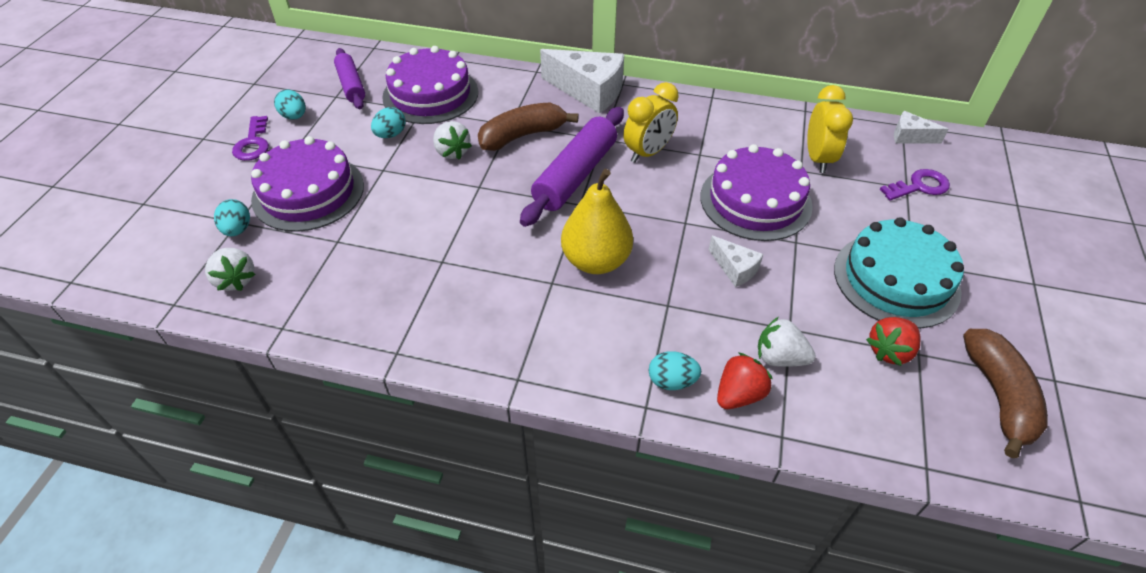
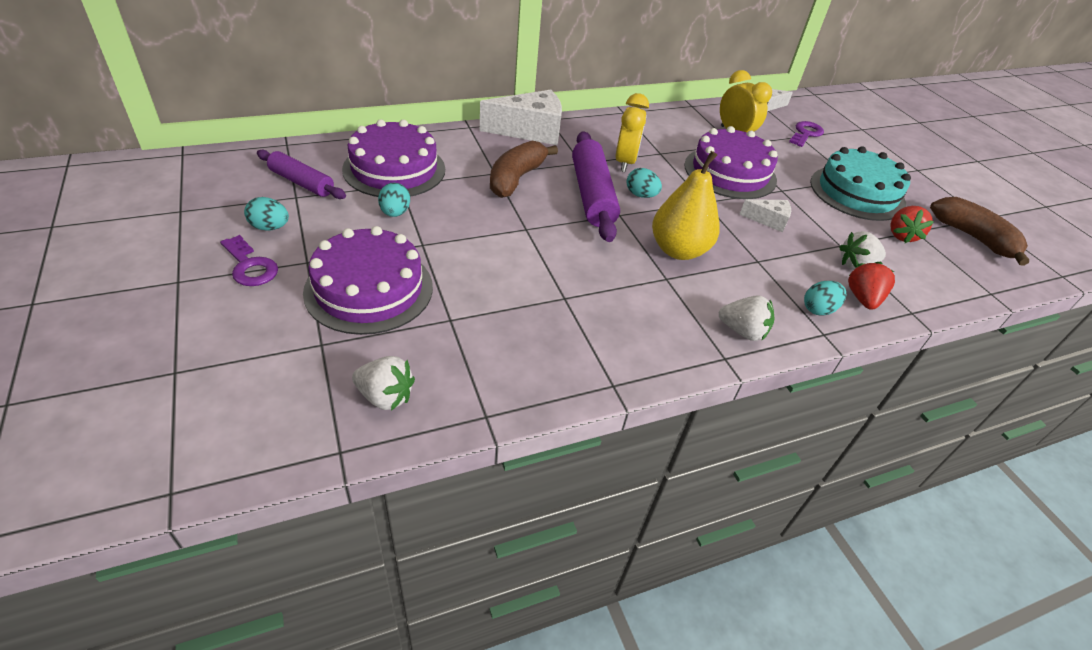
camera: 40 degrees left, 5 degrees down
(237, 229) = (330, 351): turquoise egg -> turquoise egg (641, 195)
(452, 152) = (470, 209): white strawberry -> white strawberry (742, 331)

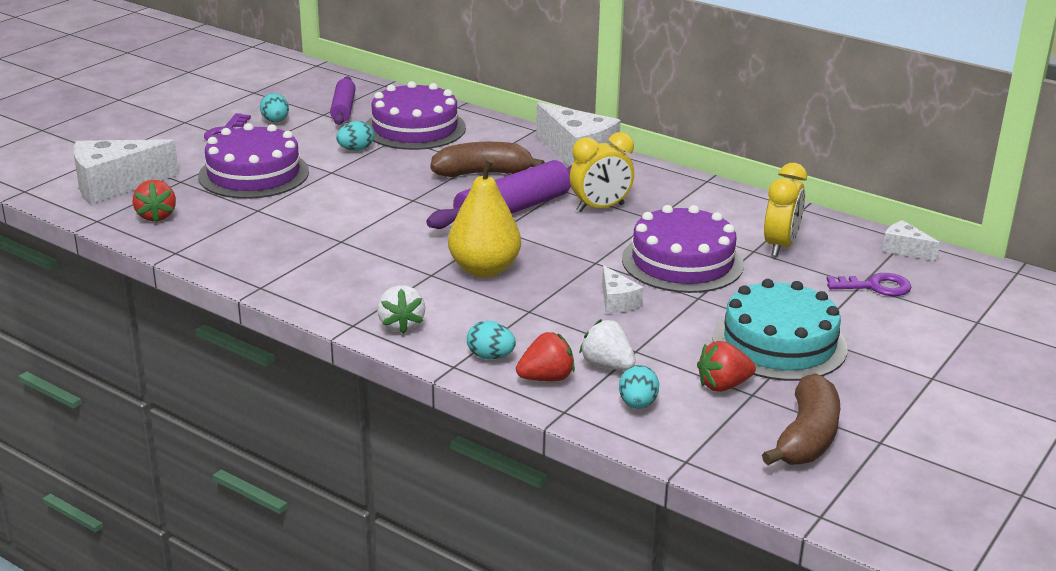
camera: 60 degrees right, 15 degrees down
(265, 399) = (115, 185): none -> white cheese
(385, 397) = (156, 216): white strawberry -> red strawberry
(641, 195) = (551, 230): turquoise egg -> turquoise egg (637, 404)

